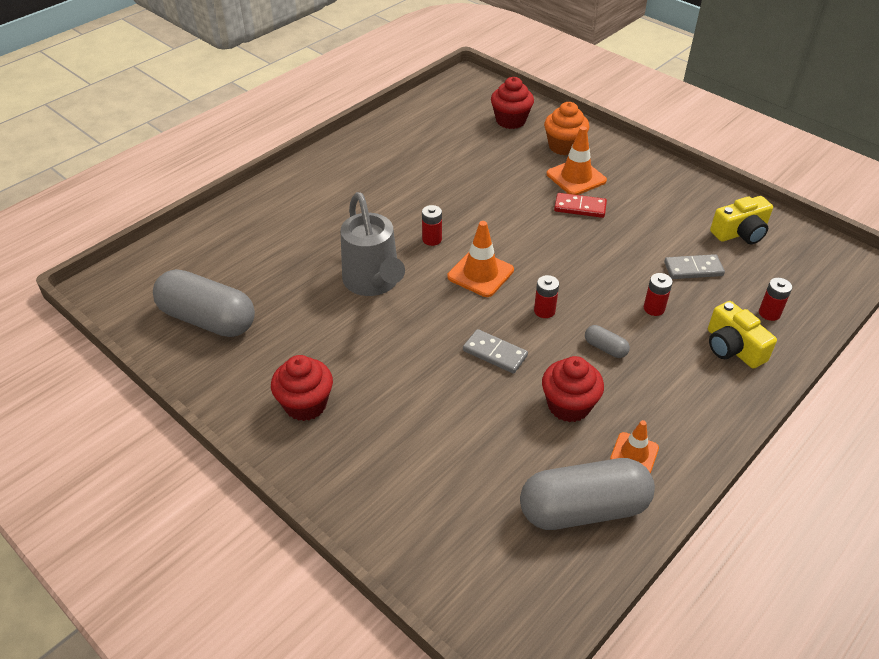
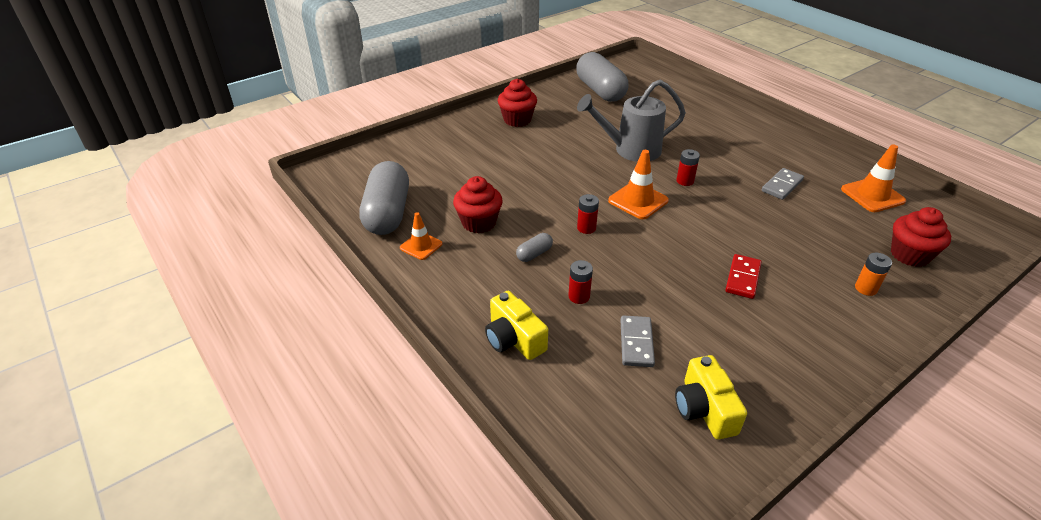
camera: 100 degrees right, 5 degrees down
(208, 319) = (600, 91): grey capsule -> grey capsule turned 60 degrees counterclockwise
(494, 353) = (542, 196): grey domino -> grey domino (781, 185)
(564, 146) = (866, 288): orange cupcake -> orange battery
(576, 177) = (801, 286): orange traffic cone -> orange traffic cone (872, 195)
(733, 348) = (514, 339): yellow camera -> yellow camera turned 105 degrees counterclockwise
(769, 313) = (557, 387): red battery -> none

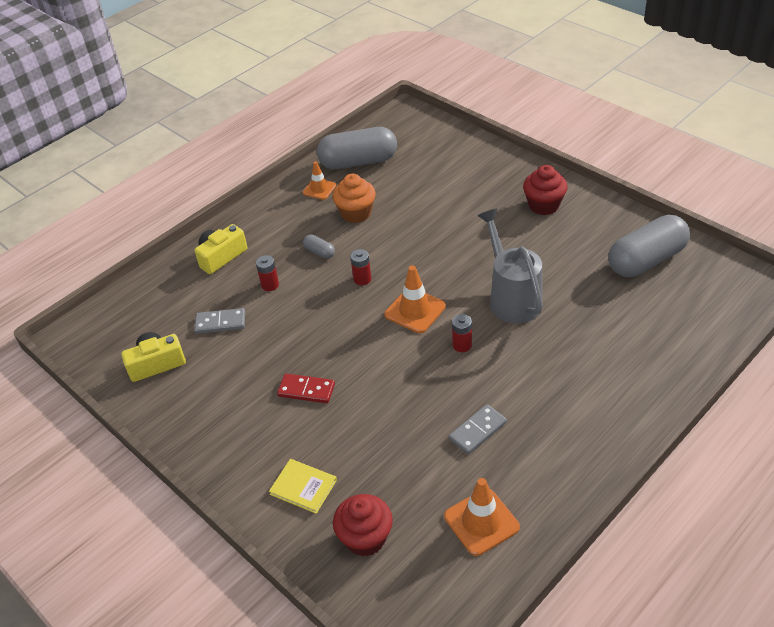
camera: 85 degrees right, 5 degrees up
(479, 223) = (356, 213): red cupcake -> orange cupcake
(781, 185) = (477, 431): grey domino -> grey domino turned 75 degrees counterclockwise
(866, 288) = (303, 487): orange battery -> yellow book

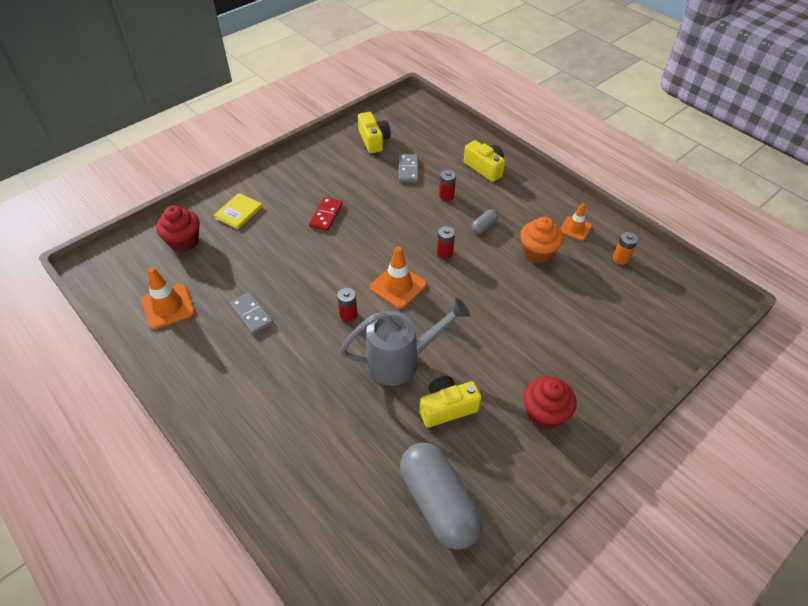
camera: 90 degrees right, 5 degrees up
(358, 162) = (621, 258): grey capsule -> orange battery
(555, 262) = (447, 408): none -> yellow camera

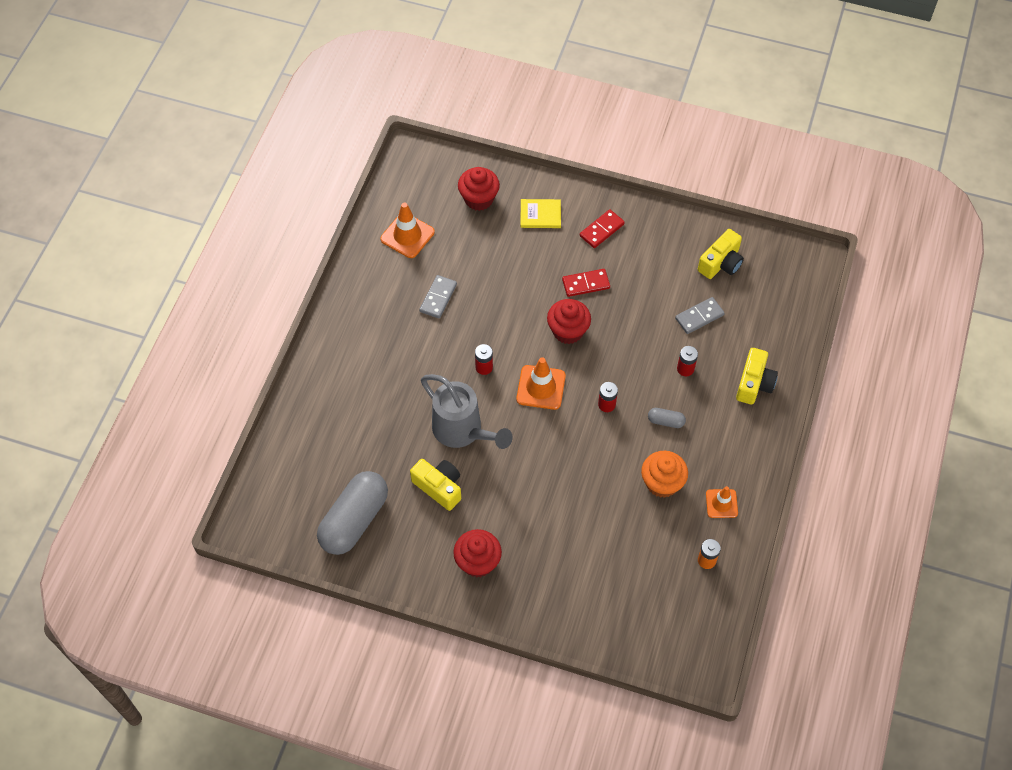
camera: 60 degrees right, 10 degrees up
(287, 185) = (602, 230): none -> red domino
(359, 245) = (568, 331): none -> red cupcake

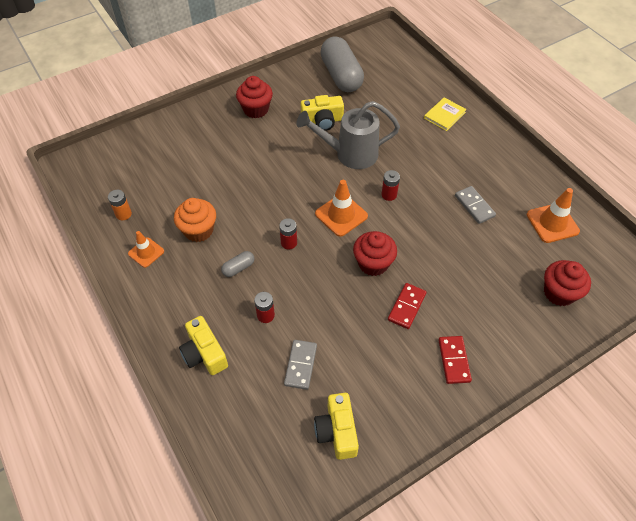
camera: 130 degrees right, 5 degrees down
(540, 215) = (507, 325): yellow book -> yellow book (444, 115)

